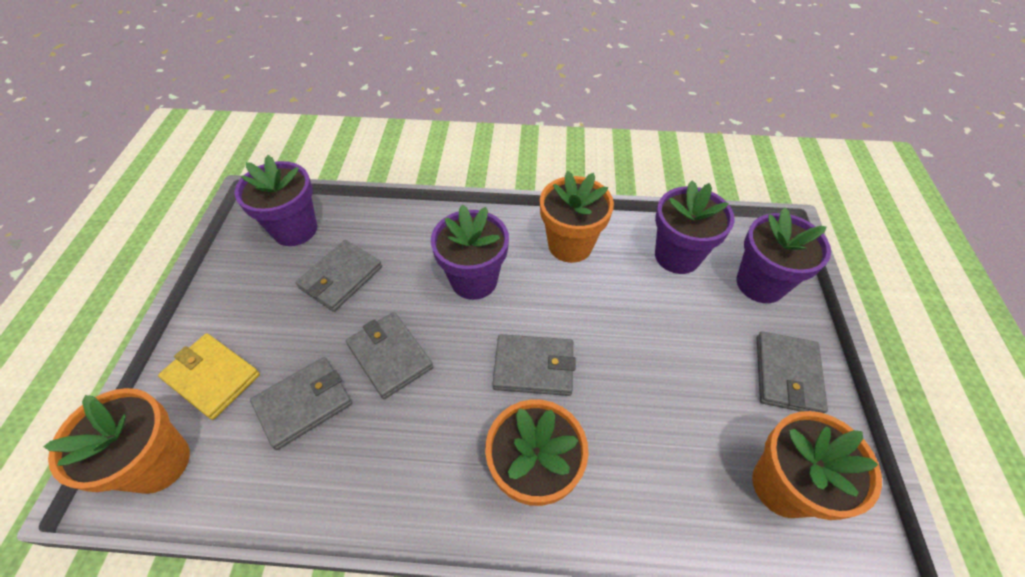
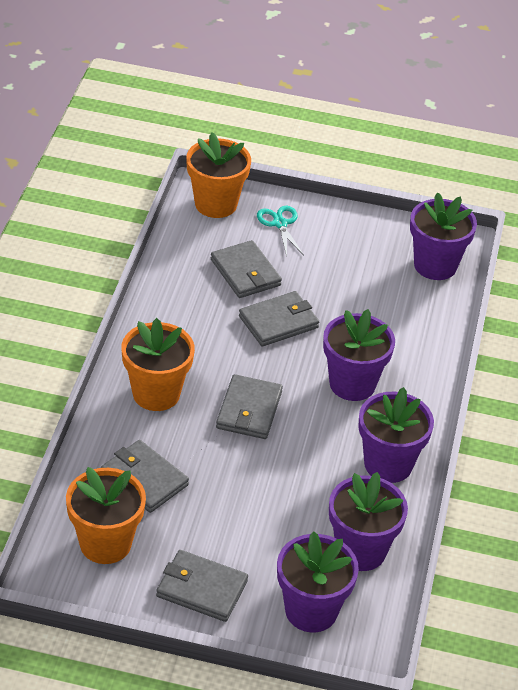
camera: 95 degrees right, 10 degrees down
(212, 377) = (280, 224): yellow wallet -> turquoise scissors
(341, 278) = (369, 295): grey wallet -> grey wallet (144, 479)
(570, 245) = (388, 464): orange flower pot -> purple flower pot

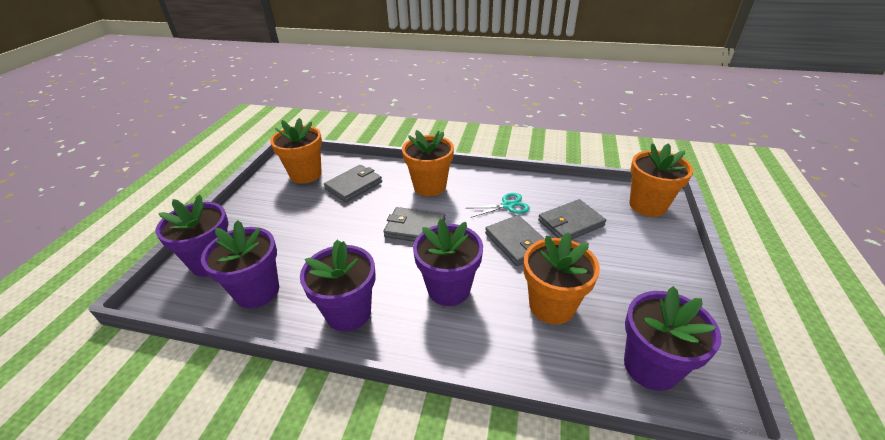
camera: 95 degrees right, 5 degrees down
(201, 589) = (256, 211): grey wallet -> none
(280, 224) = (645, 242): turquoise scissors -> turquoise scissors (507, 205)
(372, 311) = (551, 306): none -> orange flower pot

